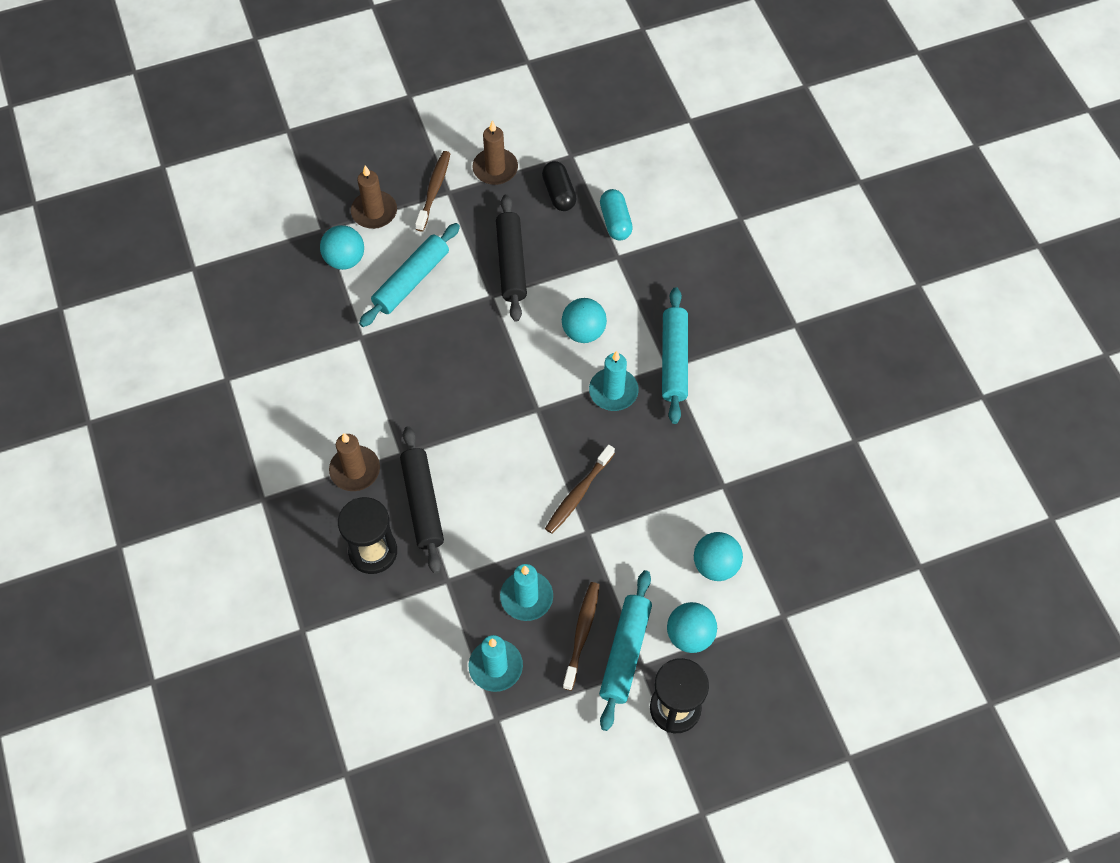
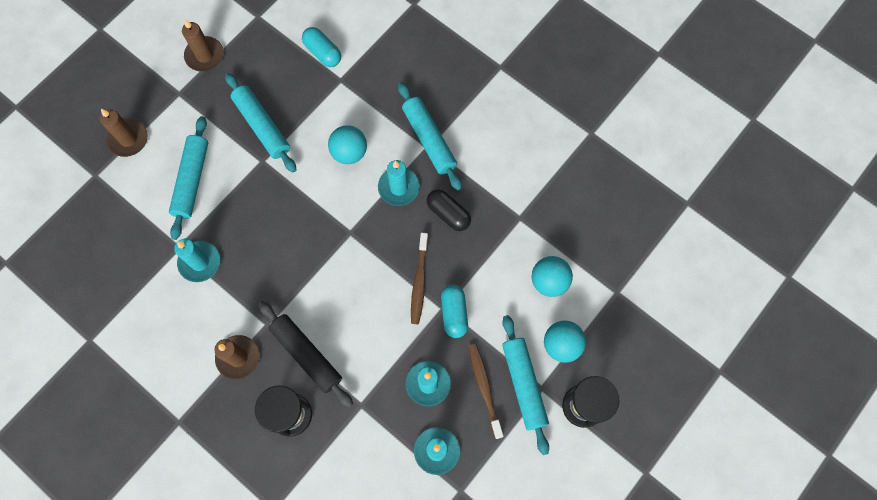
camera: 30 degrees left, 10 degrees up
(345, 259) = (128, 190): turquoise ball -> none
(372, 361) = (200, 262): none -> turquoise candle
(434, 190) = (166, 97): brown toothbrush -> none
(511, 263) = (262, 126): black rolling pin -> turquoise rolling pin
(559, 193) = (266, 51): black capsule -> black capsule (448, 213)
(595, 543) = (454, 313): none -> turquoise capsule

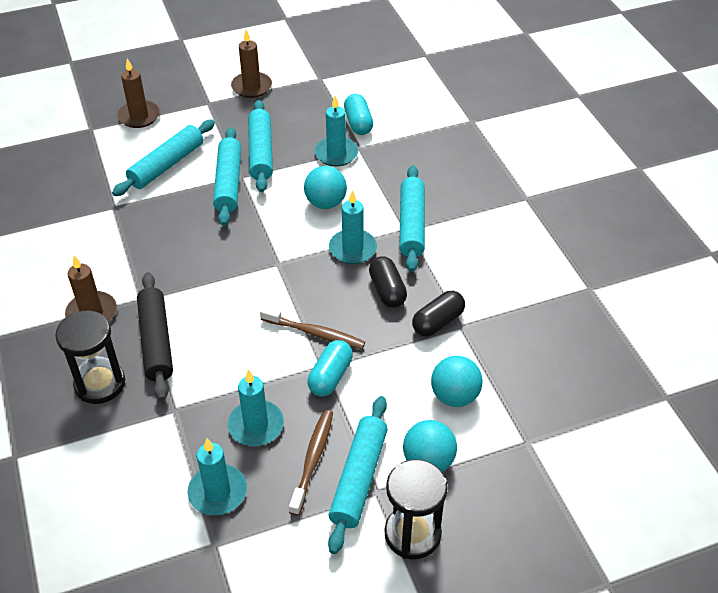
camera: 30 degrees right, 25 degrees down
(200, 262) = (122, 225): turquoise candle -> turquoise candle (336, 154)
(257, 172) = (228, 183): none -> turquoise rolling pin
(419, 282) = (315, 333): brown toothbrush -> brown toothbrush turned 105 degrees counterclockwise
(501, 223) = (438, 322): none -> black capsule

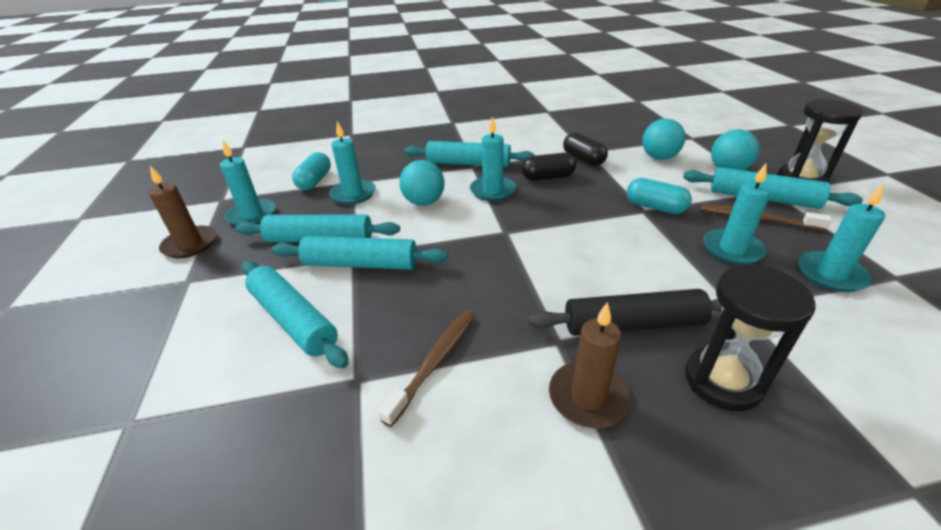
camera: 80 degrees left, 10 degrees down
(139, 116) = (153, 354): brown candle -> none
(295, 104) = (252, 215): none -> turquoise candle
(315, 333) = (603, 213): brown toothbrush -> brown toothbrush (435, 362)
(358, 123) = (315, 181): turquoise capsule -> turquoise capsule turned 75 degrees counterclockwise

